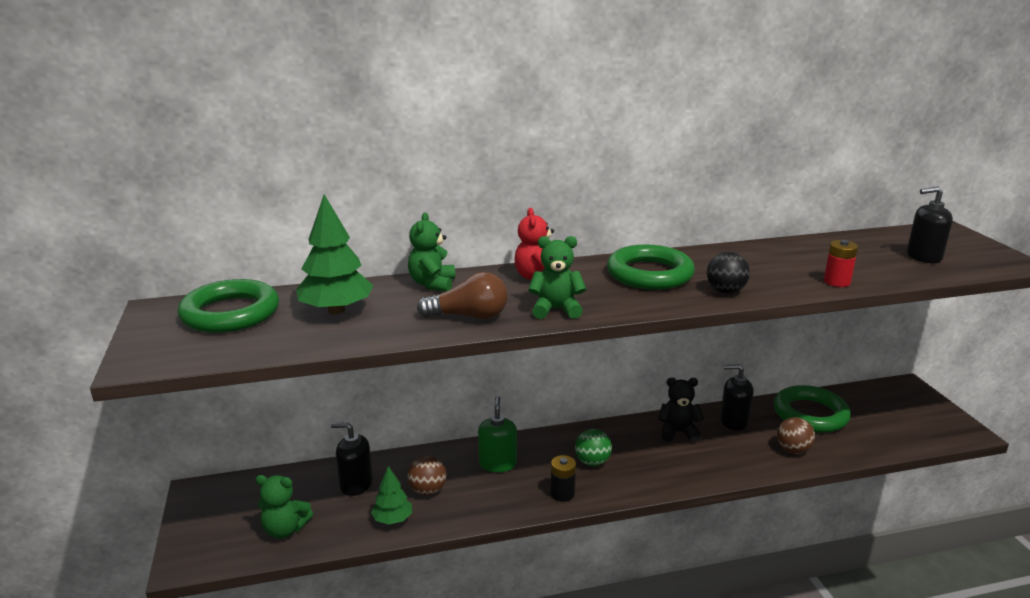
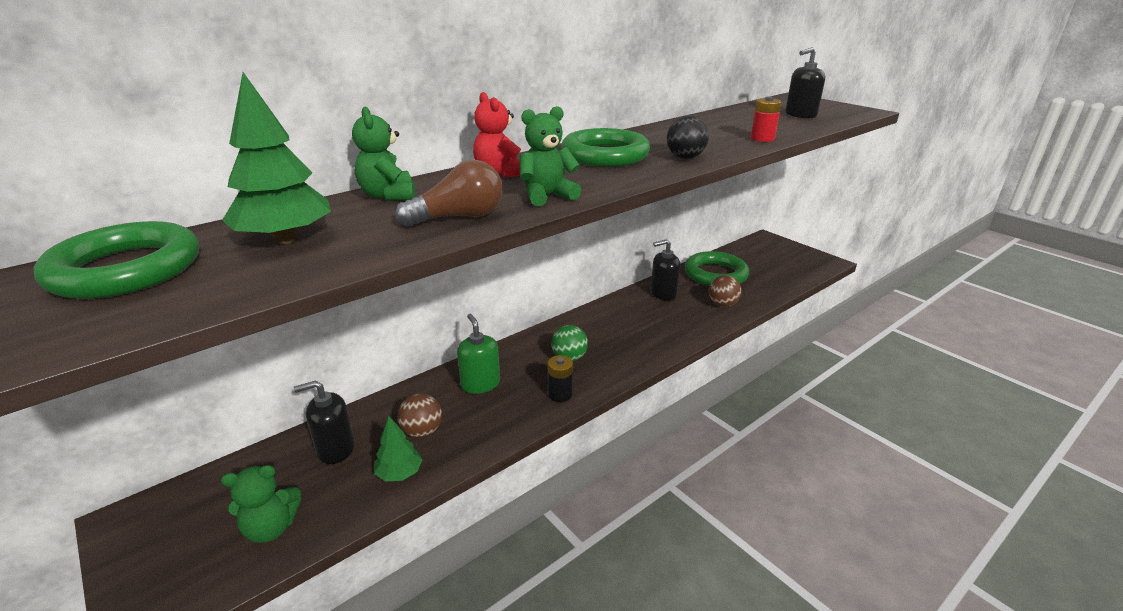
camera: 25 degrees left, 5 degrees up
(678, 432) = (625, 313): black teddy bear -> none

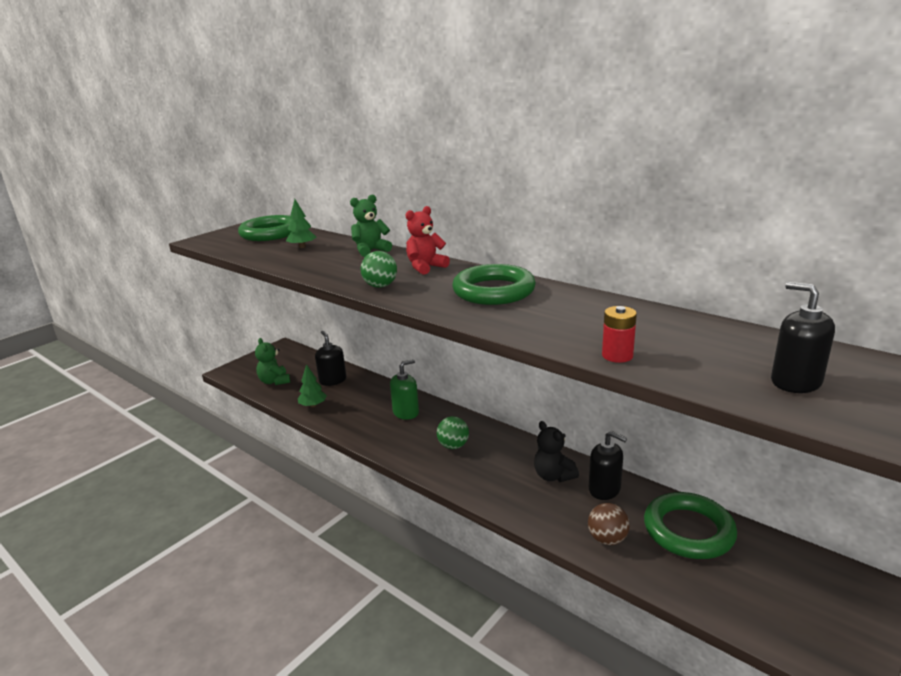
camera: 80 degrees right, 5 degrees down
(285, 239) = (302, 247): green tree -> green tree, size x0.59
(422, 431) = (351, 403): brown ball -> none
(459, 217) = (336, 271): brown light bulb -> none
(547, 196) = (380, 286): green teddy bear -> green ball
(560, 394) = (402, 449): black battery -> none
(639, 311) = (553, 476): none -> black teddy bear
(663, 293) = (604, 489): black soap dispenser -> black soap dispenser turned 150 degrees clockwise
(685, 158) = (506, 321): black ball -> none

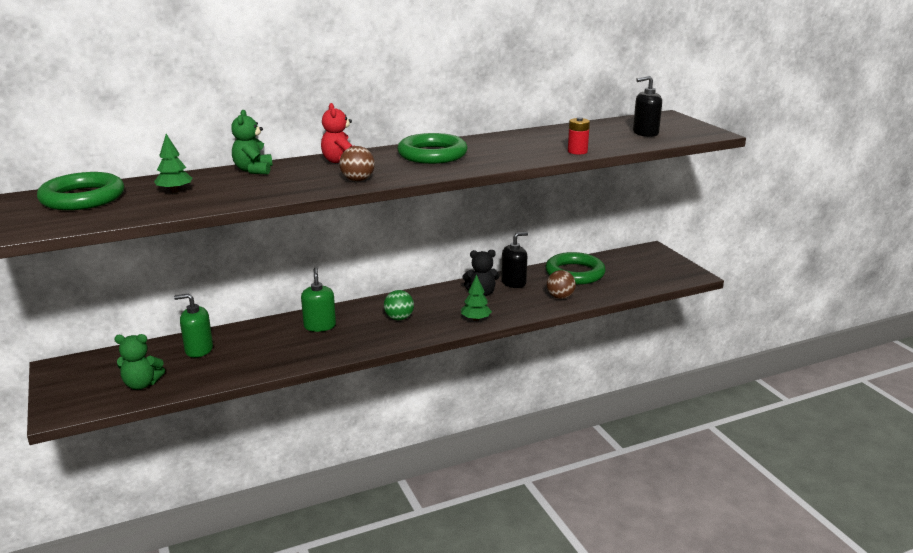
camera: 65 degrees left, 0 degrees up
(313, 405) = (234, 369): green tree -> green tree (476, 319)
(333, 380) = (199, 350): black soap dispenser -> green soap dispenser
(380, 286) = (357, 180): green ball -> brown ball

